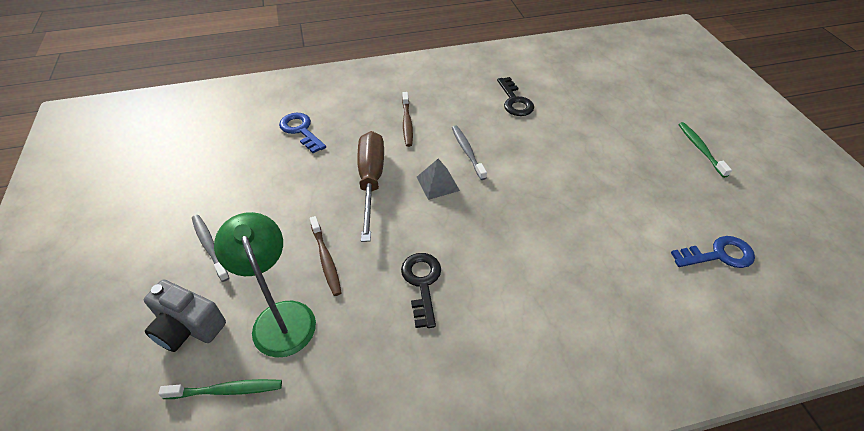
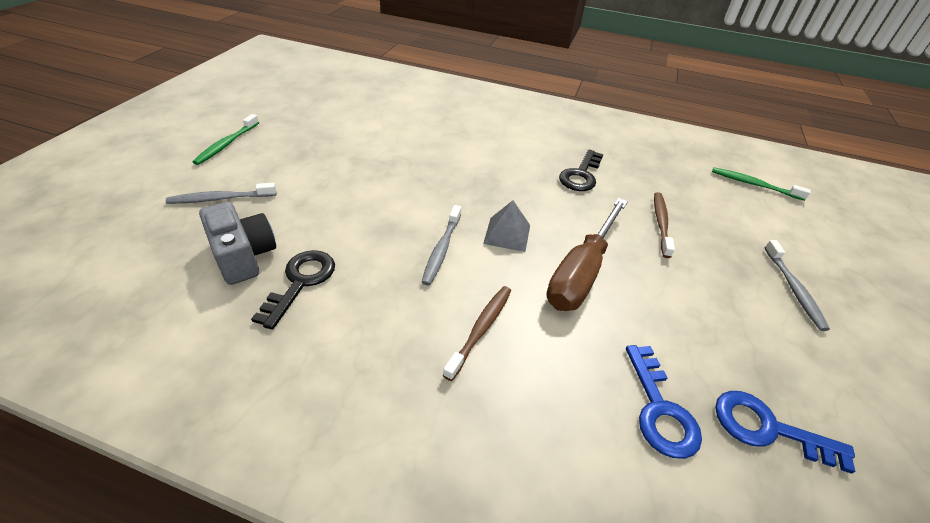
camera: 150 degrees left, 5 degrees down
(188, 327) = (797, 230): grey camera -> grey camera (244, 256)
(280, 317) = (710, 204): green lamp -> none
(625, 115) = (220, 198): none -> grey toothbrush
(718, 255) = (353, 102): blue key -> blue key (767, 428)

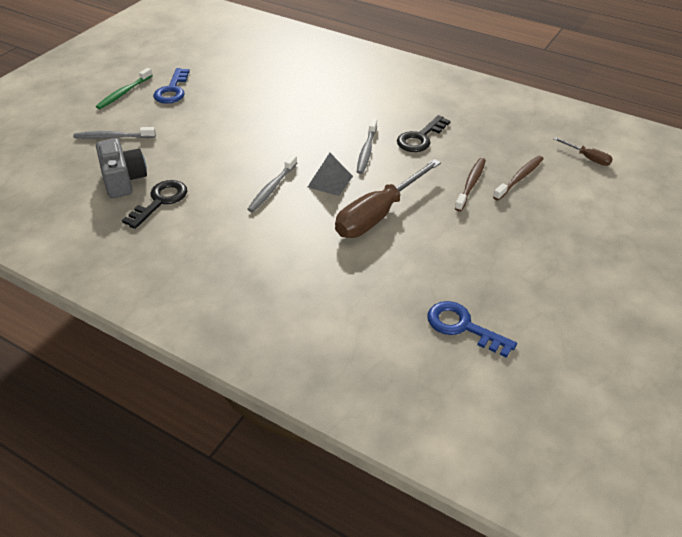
camera: 15 degrees right, 0 degrees up
(481, 329) = (280, 244): brown toothbrush -> brown toothbrush (519, 178)
(659, 409) = (388, 306): blue key -> blue key (172, 90)
(754, 184) = (587, 158): green toothbrush -> brown screwdriver
(793, 289) = (557, 244): grey toothbrush -> grey toothbrush (366, 151)

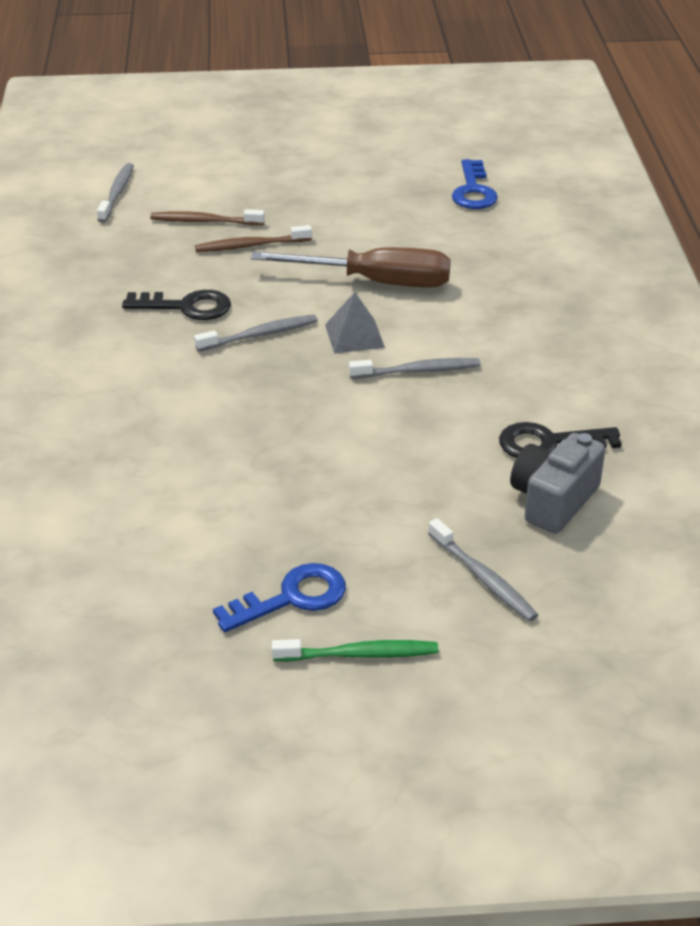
camera: 125 degrees left, 5 degrees down
(587, 158) = (117, 193): brown screwdriver -> grey toothbrush

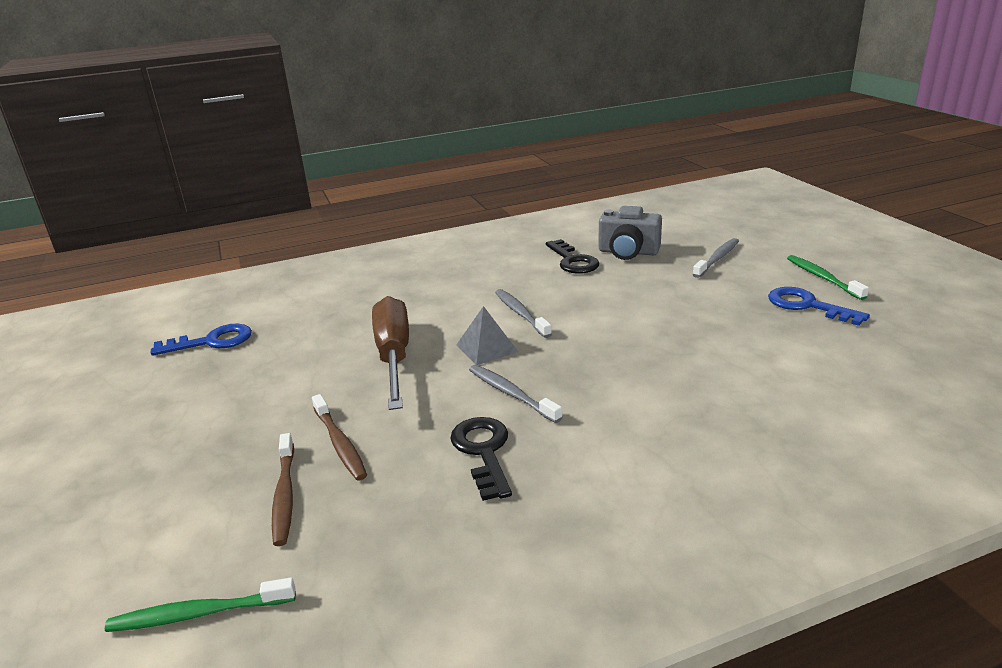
camera: 105 degrees left, 10 degrees down
(117, 193) = (199, 613): grey toothbrush -> green toothbrush

